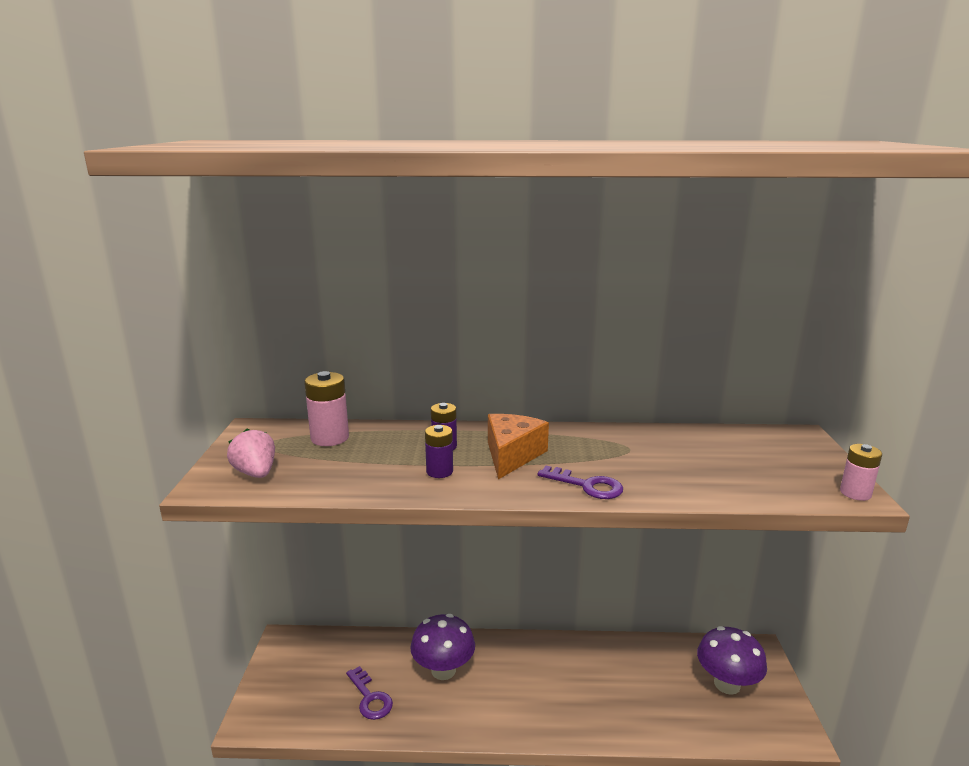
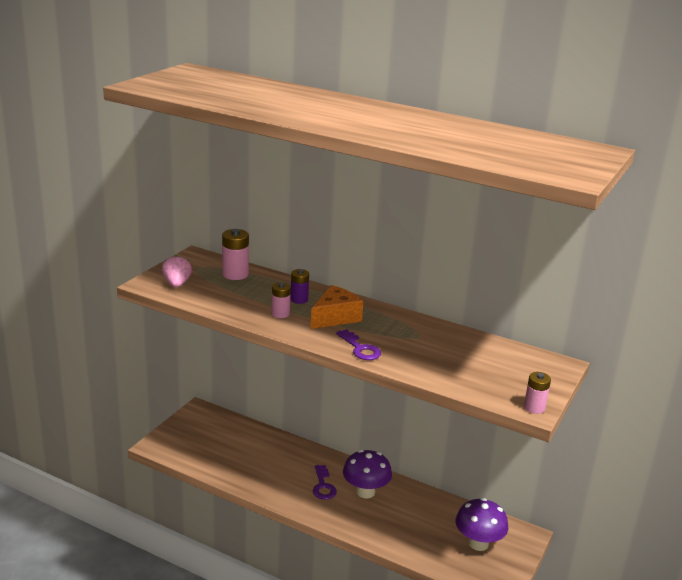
camera: 25 degrees right, 5 degrees up
(370, 698) = (231, 460): purple key -> purple key (323, 486)
(439, 471) = (280, 314): purple battery -> pink battery
(443, 670) = (287, 462): purple mushroom -> purple mushroom (365, 492)

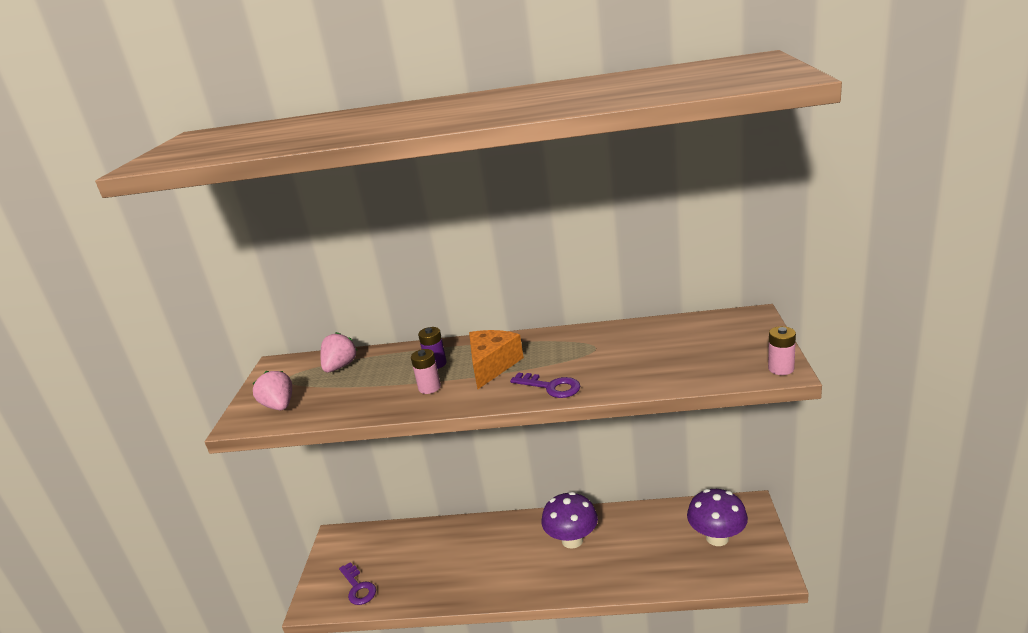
camera: 20 degrees left, 0 degrees up
(235, 274) = (340, 366): pink battery -> pink strawberry
(323, 486) = (526, 556): purple key -> purple key (358, 587)

